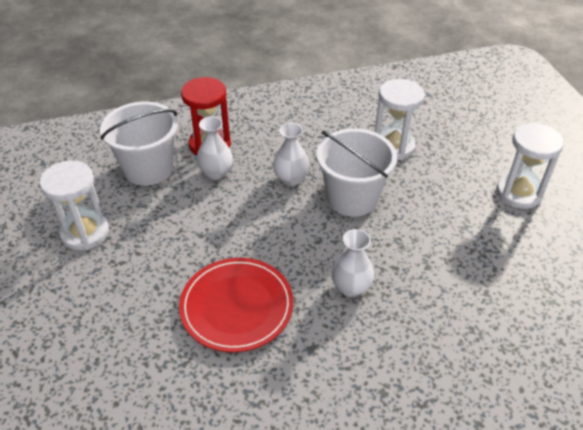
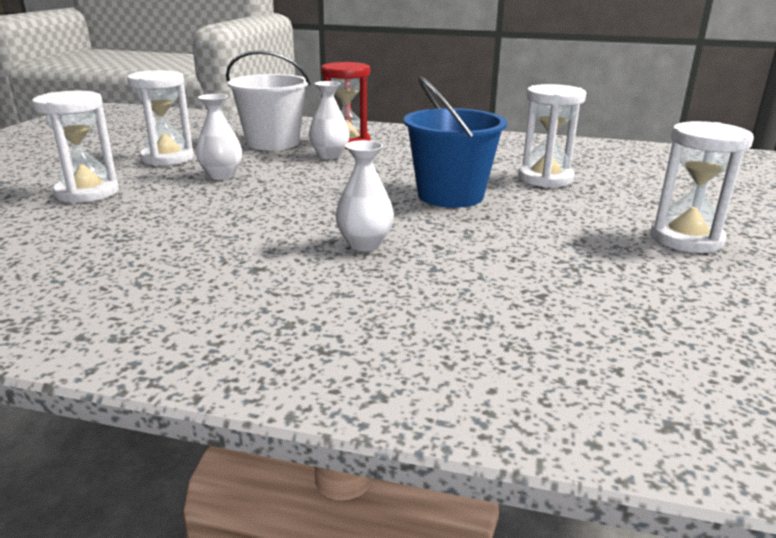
camera: 30 degrees right, 20 degrees down
(81, 316) = (87, 193): none -> white hourglass
(237, 306) = (225, 223): red plate -> none
(291, 179) = (399, 172): white vase -> white vase (221, 176)
(352, 198) = (450, 195): white bucket -> blue bucket

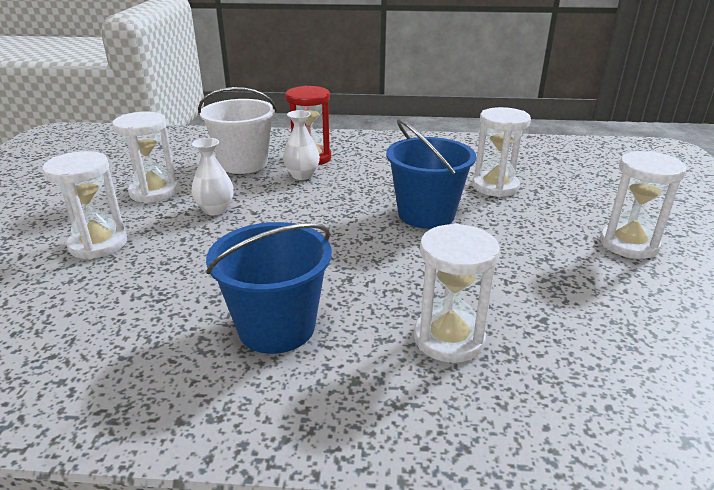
camera: 10 degrees left, 5 degrees up
(228, 272) = (276, 327): none -> blue bucket
(364, 244) = (379, 280): white vase -> none
(416, 300) = (448, 339): none -> white hourglass

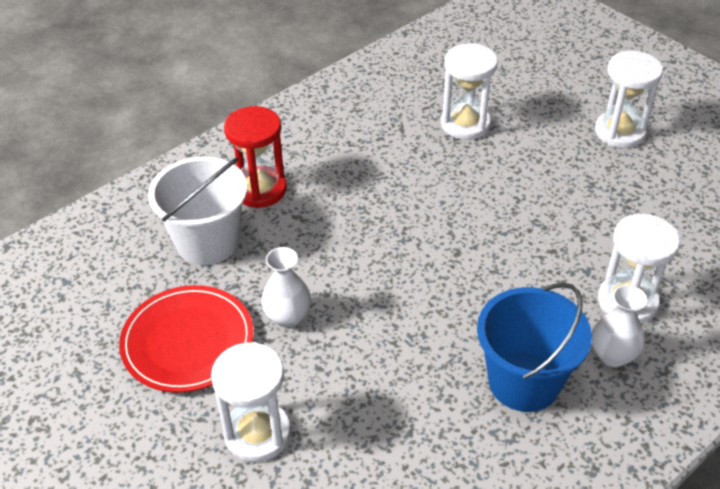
camera: 45 degrees left, 15 degrees up
(154, 192) = (188, 342): white hourglass -> red plate
(302, 175) = (291, 218): white vase -> white vase (612, 355)
(426, 214) = (460, 194): blue bucket -> none

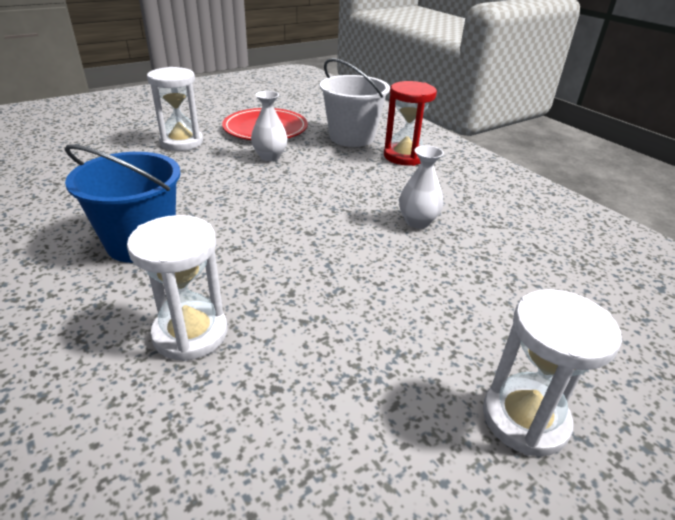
camera: 95 degrees right, 10 degrees down
(465, 124) = (510, 267): white hourglass -> none
(612, 355) = (128, 302): white vase -> white vase (417, 222)

